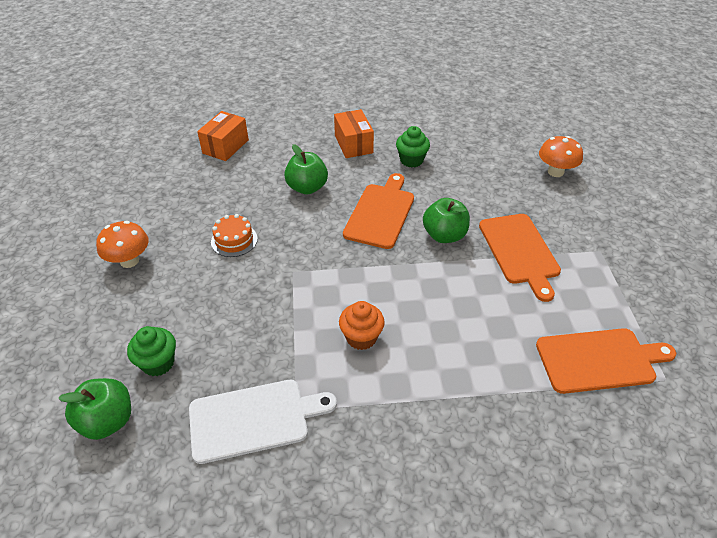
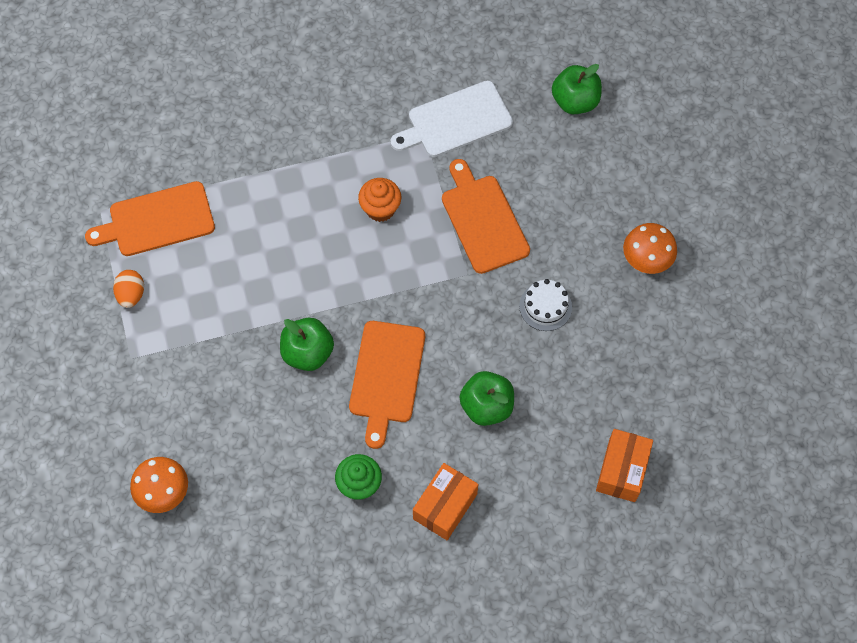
camera: 170 degrees right, 20 degrees up
(158, 363) = (558, 155): green cupcake -> none
(234, 240) = (545, 306): orange cake -> white cake
(353, 144) = (445, 506): orange box -> orange box turned 60 degrees clockwise
(519, 251) = (222, 342): orange cutting board -> orange cutting board (483, 220)
(611, 297) = (131, 294): none -> orange egg

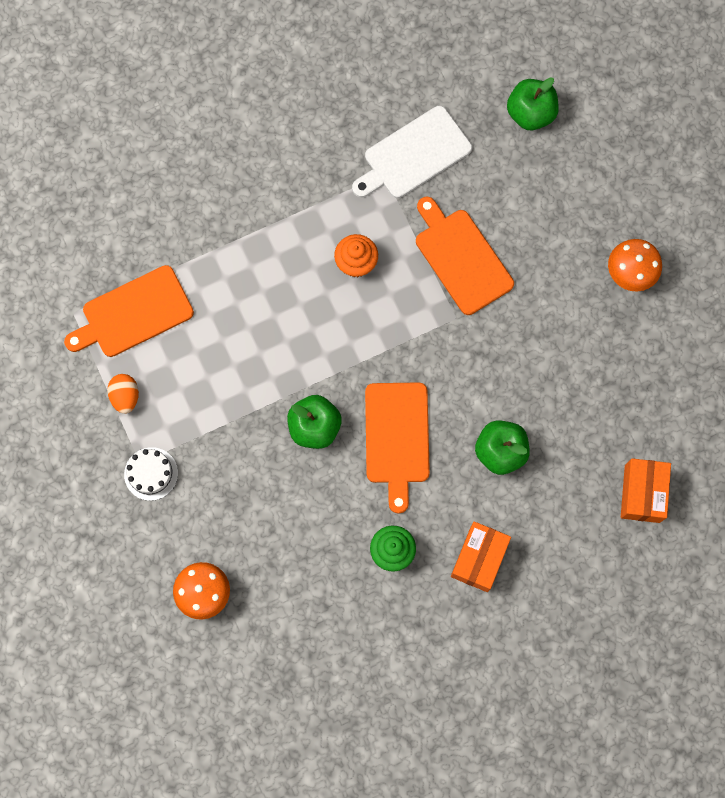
camera: 10 degrees left, 10 degrees up
(545, 306) = (539, 339): white cake -> white cake (151, 474)

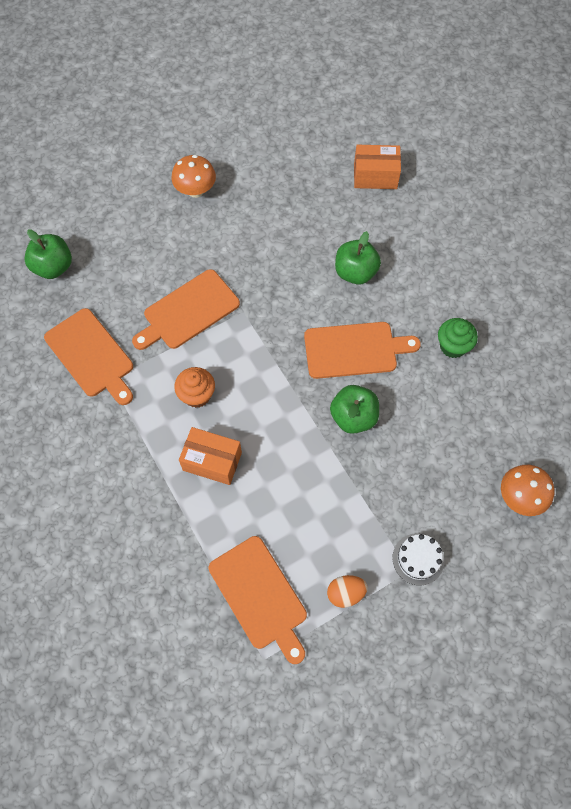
camera: 95 degrees left, 10 degrees down
(413, 155) = (91, 355): white cutting board -> orange cutting board
(479, 559) = (447, 282): orange box -> orange box (212, 461)

